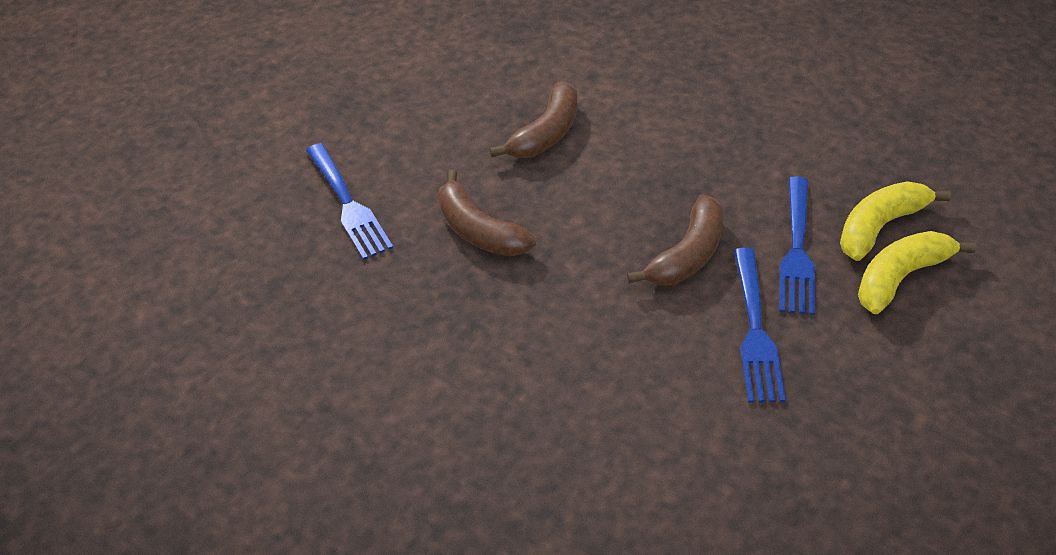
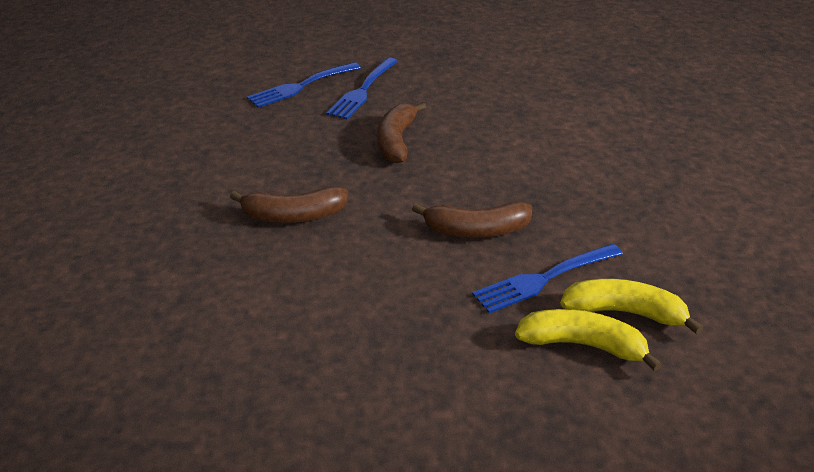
camera: 50 degrees right, 10 degrees down
(546, 133) = (512, 128): brown banana -> brown banana (293, 216)
(755, 331) = (440, 290): blue fork -> blue fork (301, 86)

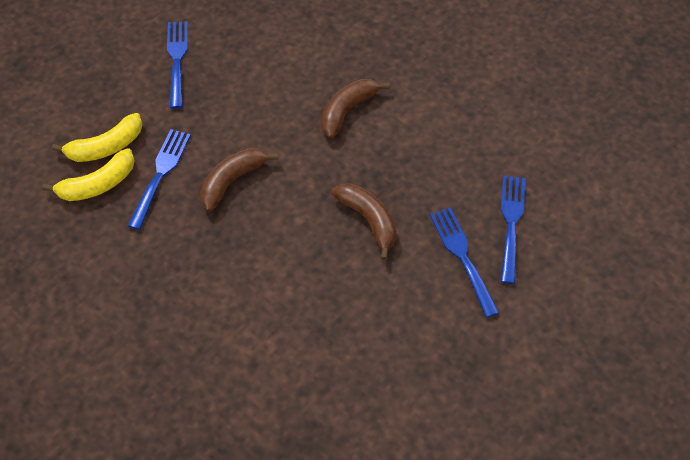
camera: 135 degrees right, 20 degrees up
(393, 388) = (177, 60): none -> blue fork

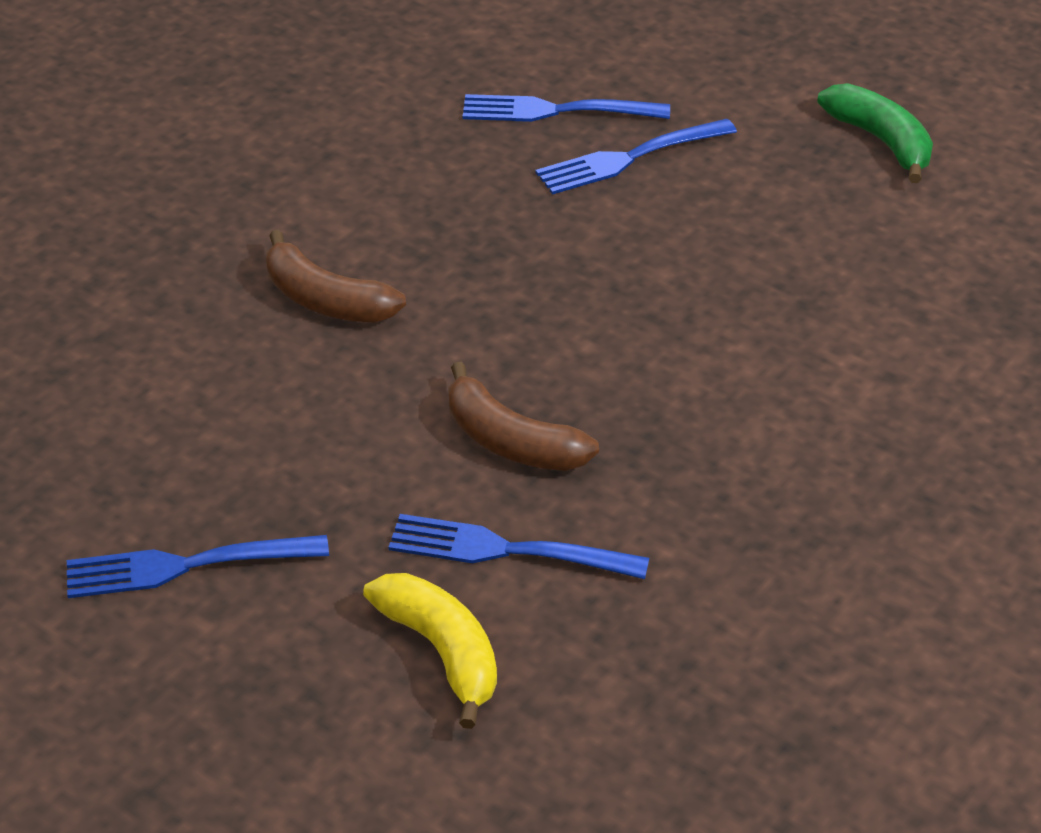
camera: 95 degrees left, 15 degrees down
(98, 184) = (544, 648): yellow banana -> none
(368, 220) = (574, 261): brown banana -> none
(477, 404) = (881, 141): none -> green banana

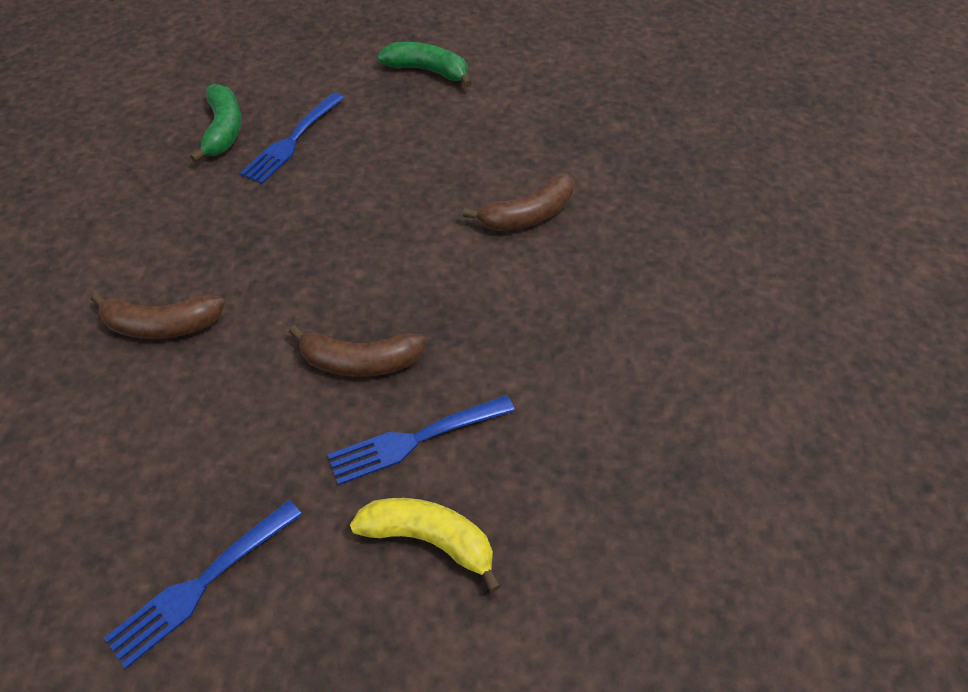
camera: 35 degrees left, 10 degrees up
(556, 111) = (224, 130): blue fork -> green banana
(859, 378) = (528, 215): none -> brown banana

